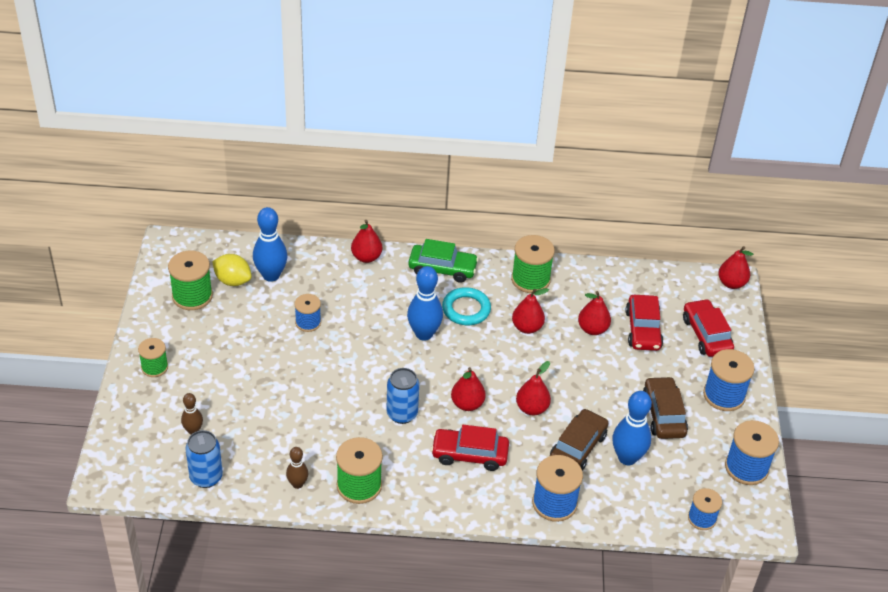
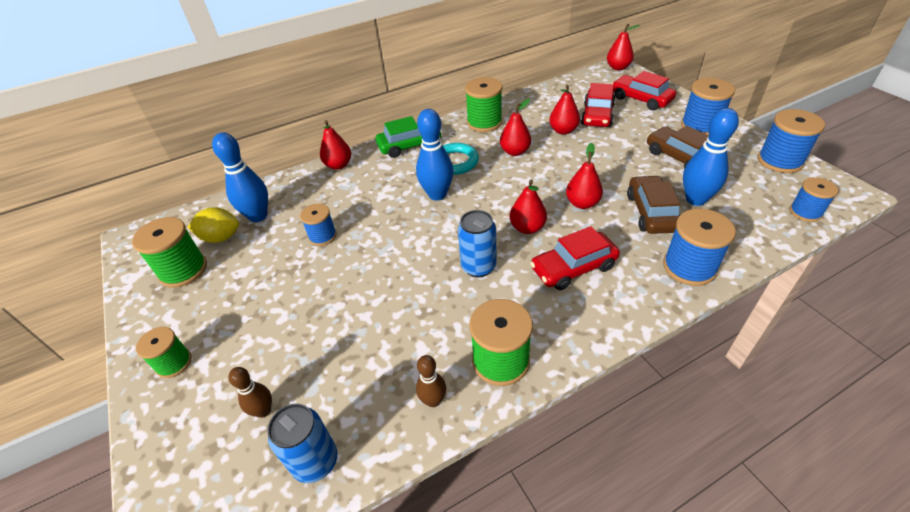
camera: 25 degrees left, 0 degrees up
(643, 329) = (597, 115): red car -> red car turned 45 degrees clockwise

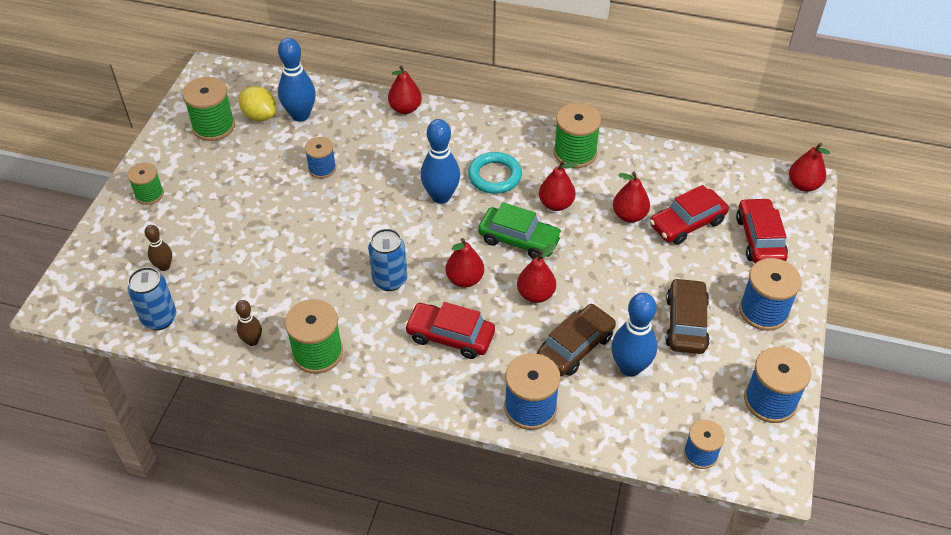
camera: 40 degrees right, 5 degrees up
(409, 145) = (482, 130): green car -> green car (519, 239)

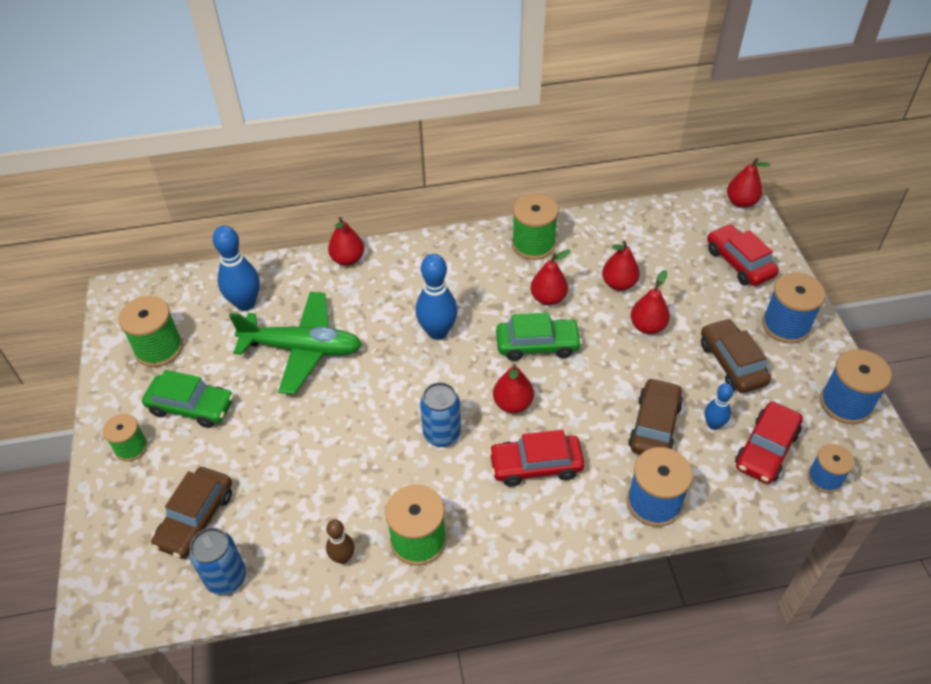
camera: 25 degrees left, 0 degrees up
(164, 266) = (196, 519): brown bowling pin -> brown car
(211, 181) = (191, 406): none -> green car
(260, 116) = (202, 320): yellow lemon -> none
(322, 168) = (302, 349): blue spool -> green plane
(494, 176) = (475, 293): turquoise ring -> none
(535, 294) = (586, 391): red pear -> red pear (647, 326)
(630, 367) = (713, 424): blue bowling pin -> blue bowling pin, size x0.56
(687, 223) = (672, 272): red car -> red car (766, 449)

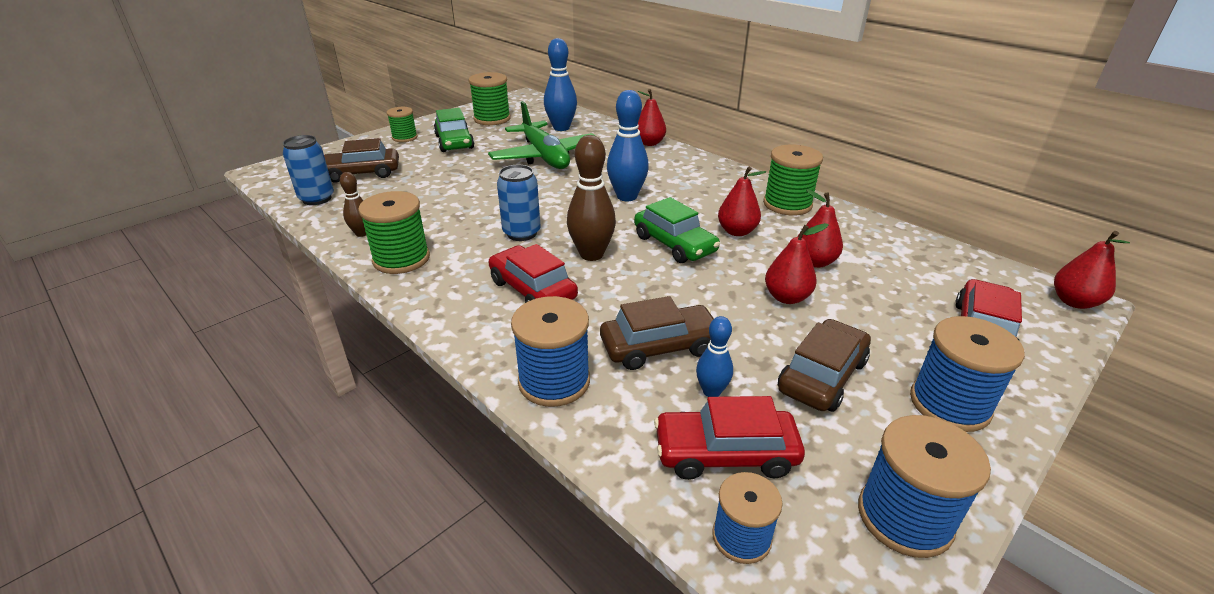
camera: 55 degrees right, 15 degrees down
(513, 404) = (591, 254): red pear -> brown bowling pin

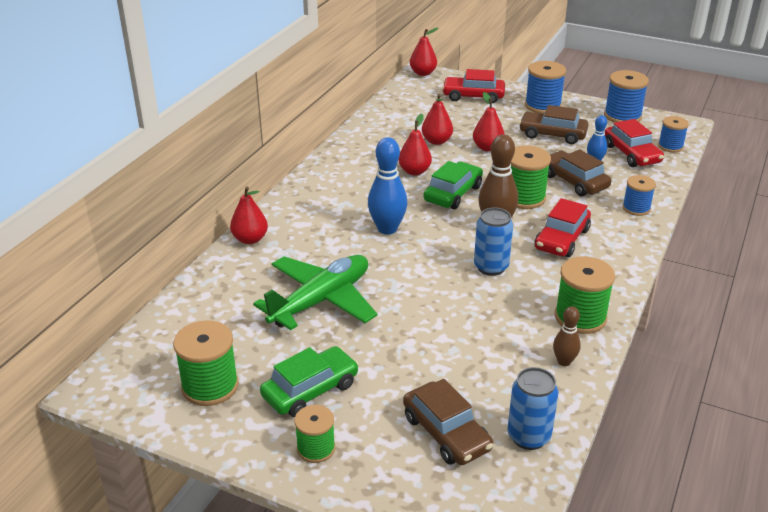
camera: 110 degrees left, 0 degrees up
(554, 381) = (636, 208): blue spool -> blue spool, size x0.63
(561, 128) = (224, 312): blue bowling pin -> none
(787, 204) = (354, 155): green spool -> green spool (524, 198)

